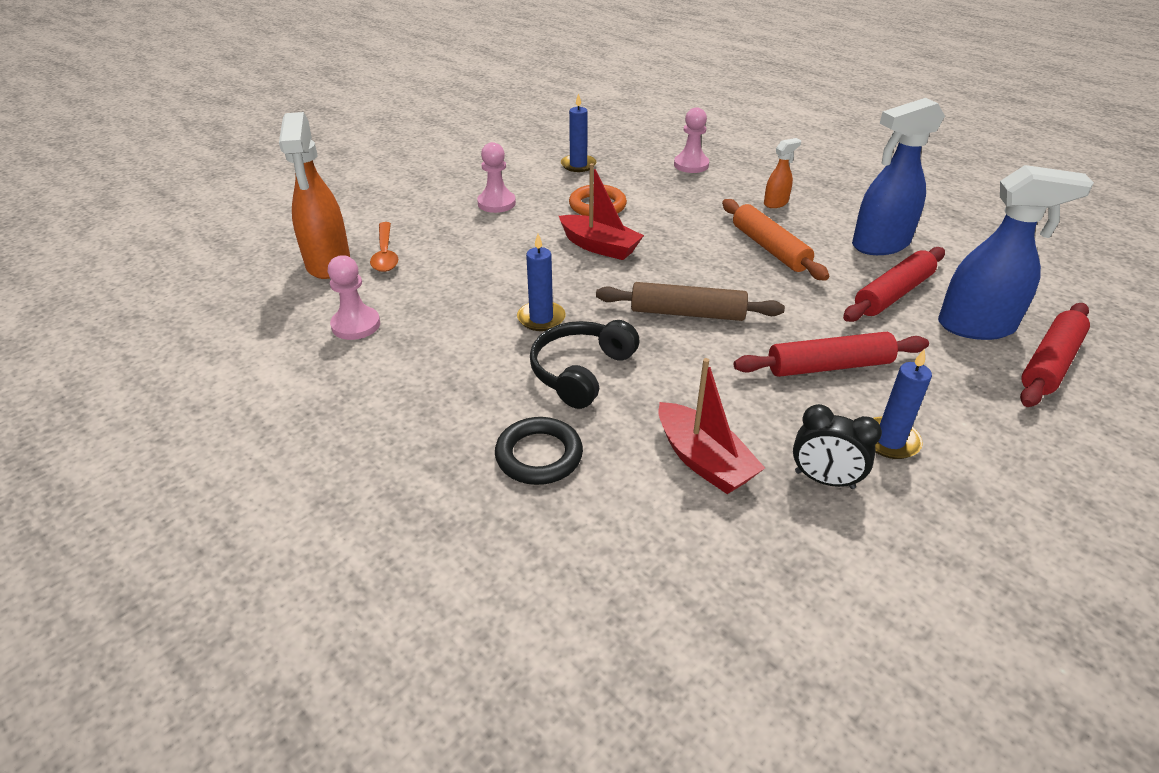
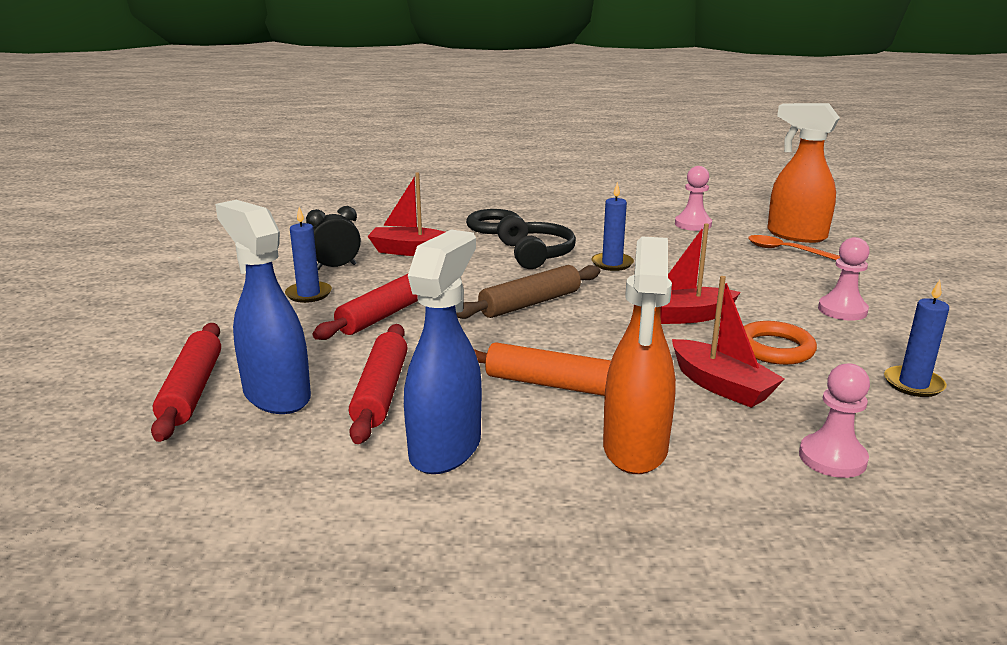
camera: 135 degrees right, 15 degrees down
(673, 205) = (721, 386): none -> red boat
(776, 203) = (635, 449): orange spray bottle -> orange spray bottle, size x2.04
(976, 327) = (276, 395): blue spray bottle -> blue spray bottle turned 90 degrees clockwise

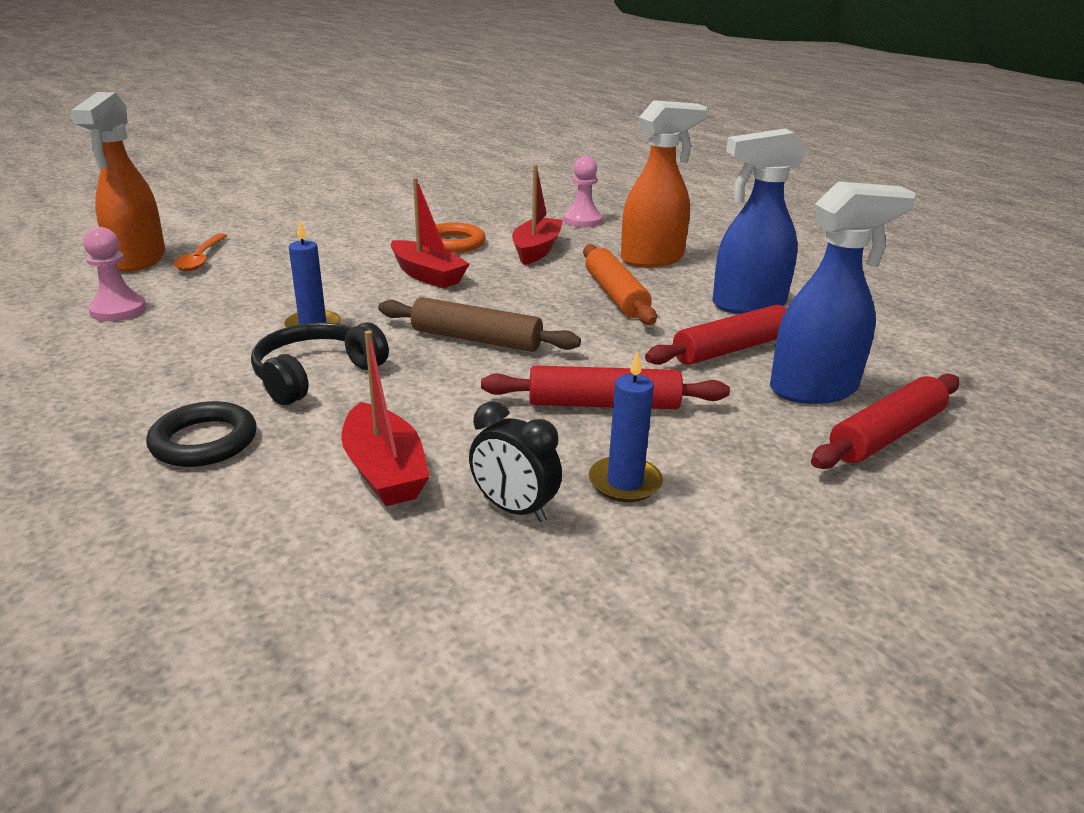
camera: 125 degrees left, 5 degrees up
(276, 395) = (814, 389): blue spray bottle -> blue spray bottle turned 120 degrees counterclockwise
(842, 310) = (350, 231): pink pawn -> none
(913, 384) = (461, 210): blue candle -> none

